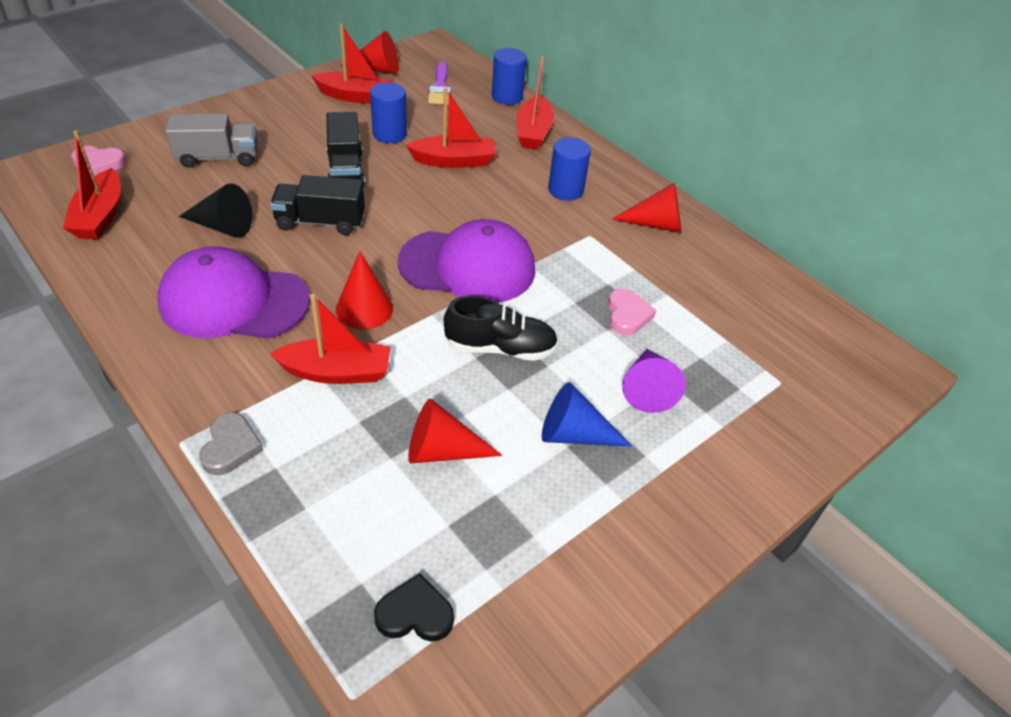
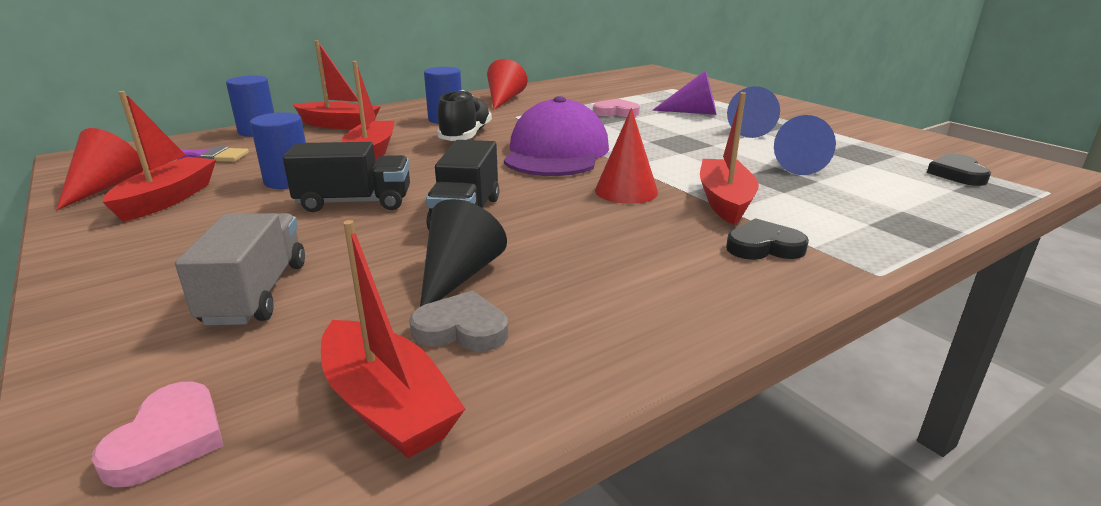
camera: 80 degrees left, 20 degrees down
(100, 216) = (387, 405): red boat -> red boat turned 45 degrees clockwise
(230, 447) = (861, 246): grey heart -> grey heart (462, 329)
(234, 301) = (626, 258): purple cap -> none
(239, 381) = (763, 246): none -> black heart
(442, 451) = (795, 165): red cone -> blue cone
(500, 348) = (666, 145): black shoe -> black shoe (465, 136)

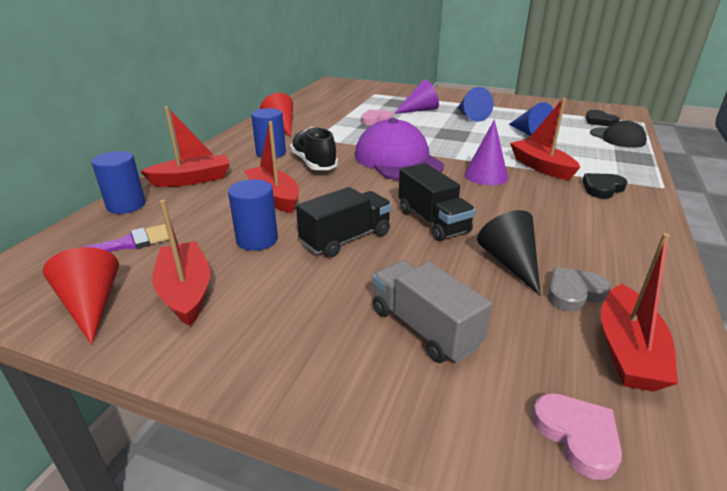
camera: 35 degrees left, 5 degrees up
(387, 405) = (627, 351): red boat -> red boat turned 90 degrees clockwise
(626, 191) = (486, 175): red cone -> purple cone
(941, 199) = (617, 138): none -> black cap

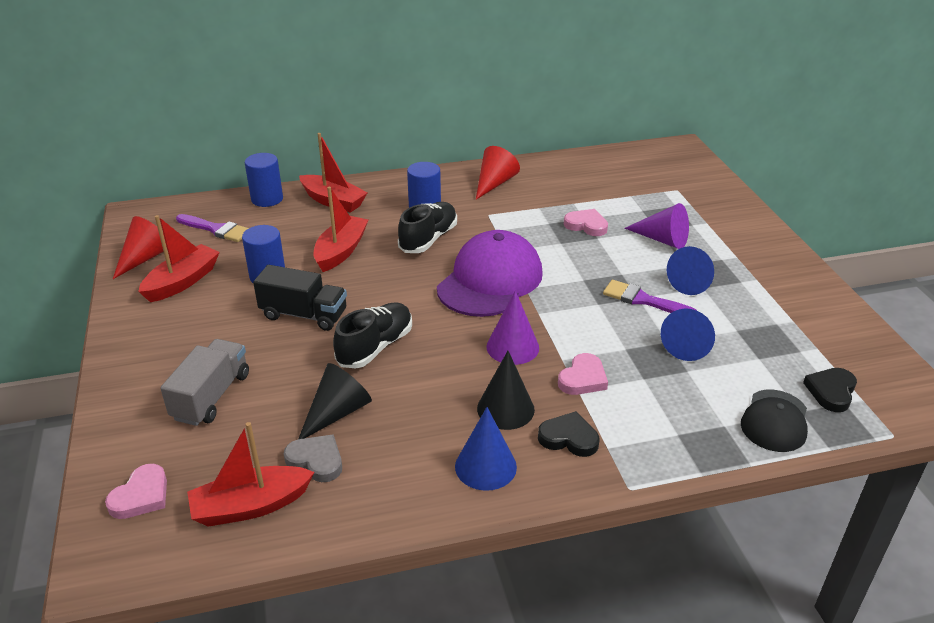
camera: 55 degrees right, 5 degrees up
(433, 221) = (375, 347): black truck -> black shoe
(475, 130) = (643, 300): none -> purple brush
(541, 167) = (583, 378): red boat -> pink heart
(556, 197) = (505, 409): none -> black cone
(619, 223) = (485, 466): none -> blue cone

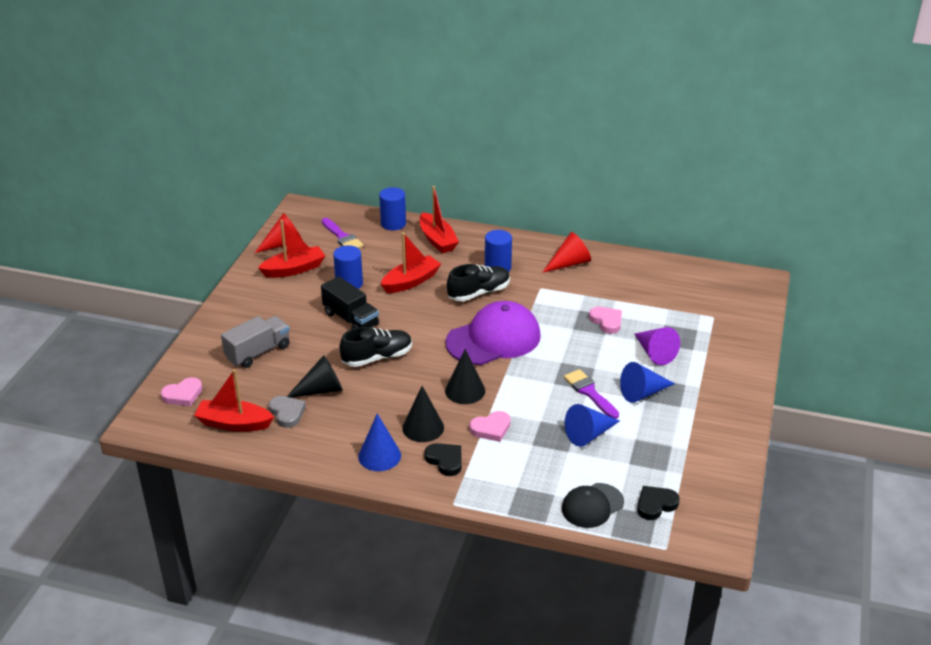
camera: 30 degrees right, 0 degrees up
(512, 347) = (465, 390): purple cone -> black cone

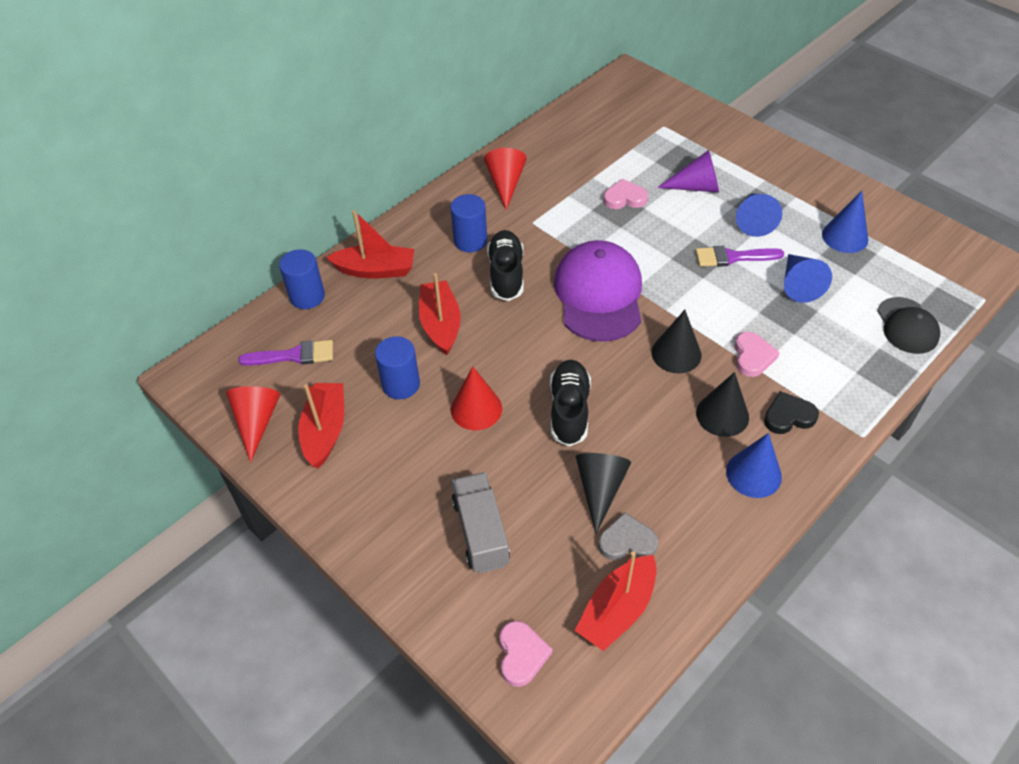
camera: 60 degrees left, 15 degrees up
(351, 319) = (476, 409): black truck -> red cone
(655, 504) = (922, 280): black heart -> none
(670, 448) = (845, 237): none -> blue cone

